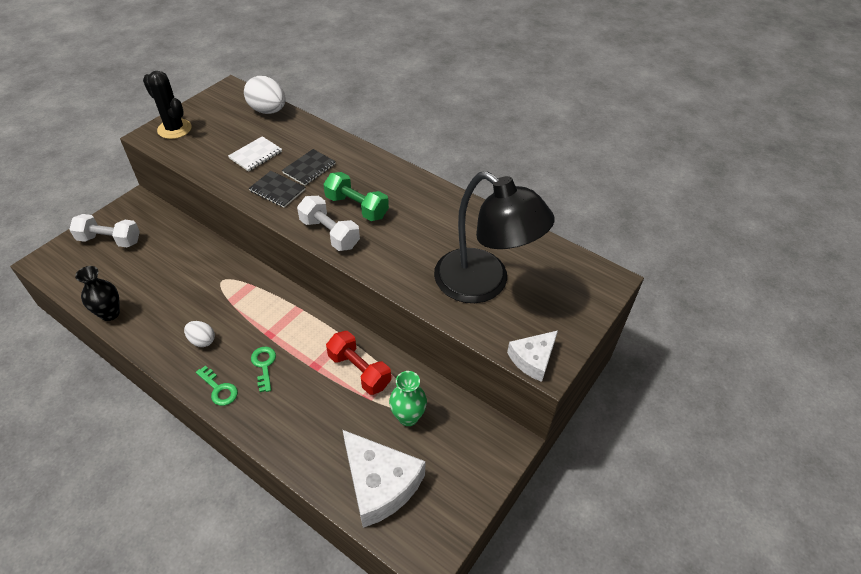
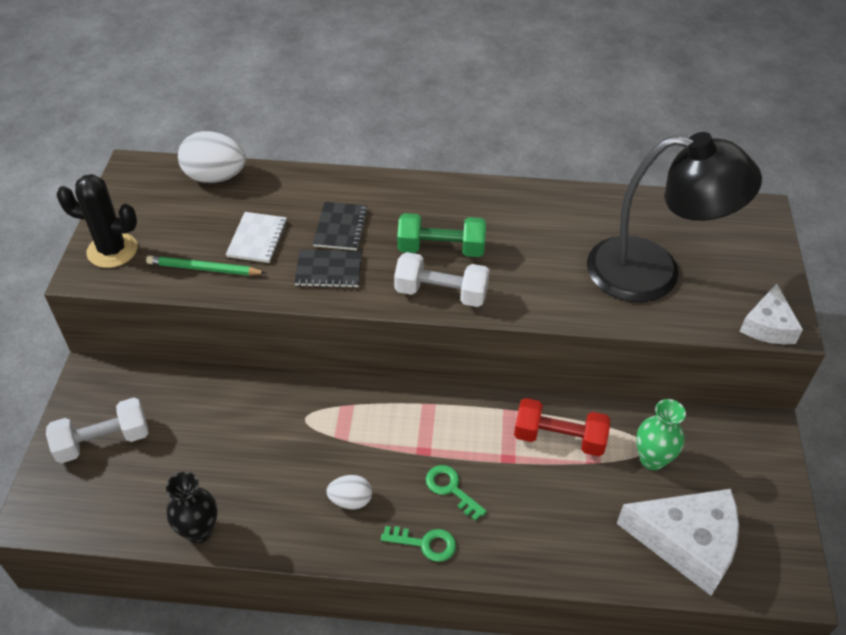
camera: 30 degrees left, 0 degrees up
(211, 159) = (204, 269): none -> green pencil

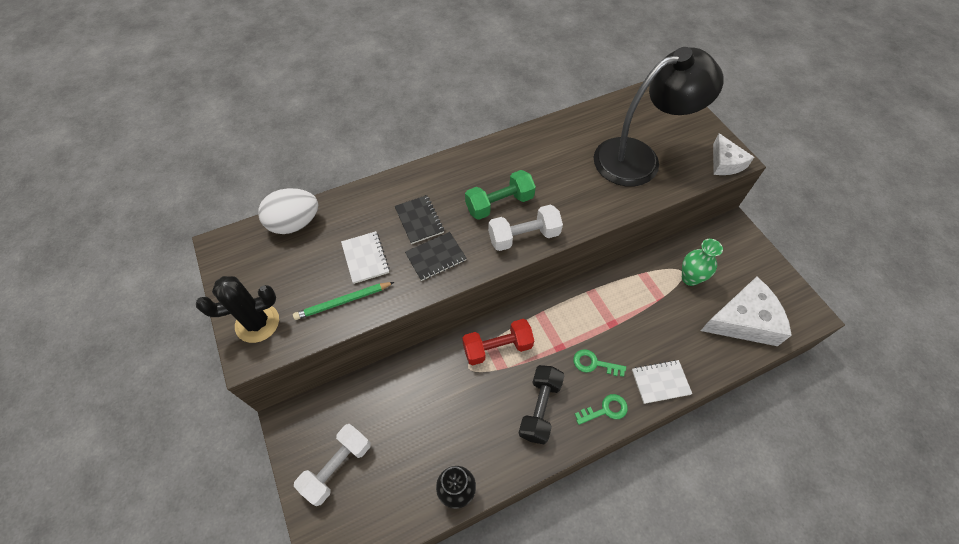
camera: 30 degrees left, 10 degrees up
(350, 500) = (539, 408): white egg -> black dumbbell
(517, 551) = (660, 382): none -> white notebook
(559, 438) = (631, 293): red dumbbell -> red dumbbell (497, 347)

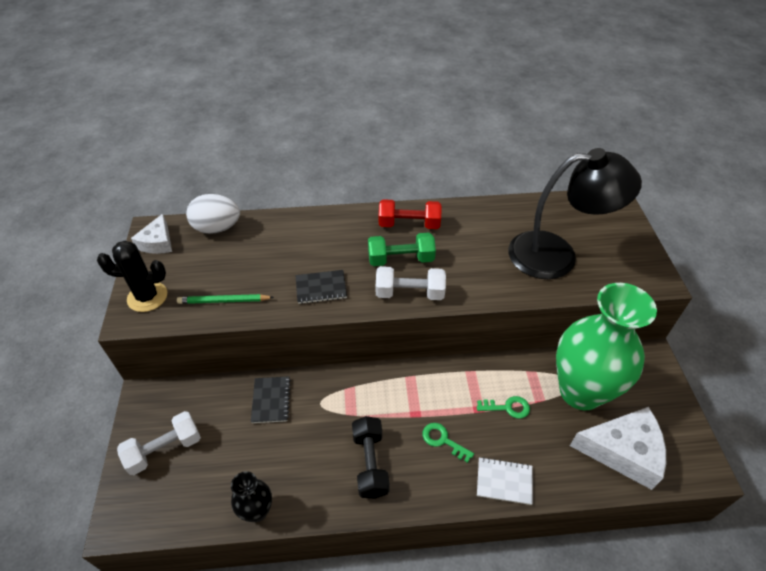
camera: 20 degrees right, 10 degrees down
(365, 258) = (260, 271): white notebook -> none
(419, 220) = (322, 253): black notebook -> black notebook (271, 400)
(497, 347) = (355, 394): red dumbbell -> red dumbbell (409, 224)
(539, 408) = (370, 463): black dumbbell -> black dumbbell turned 45 degrees counterclockwise
(605, 410) = (434, 488): green key -> green key (507, 407)
(690, 278) = (580, 391): green vase -> green vase, size x2.27
(725, 163) = (647, 282): white cheese -> white cheese (157, 242)

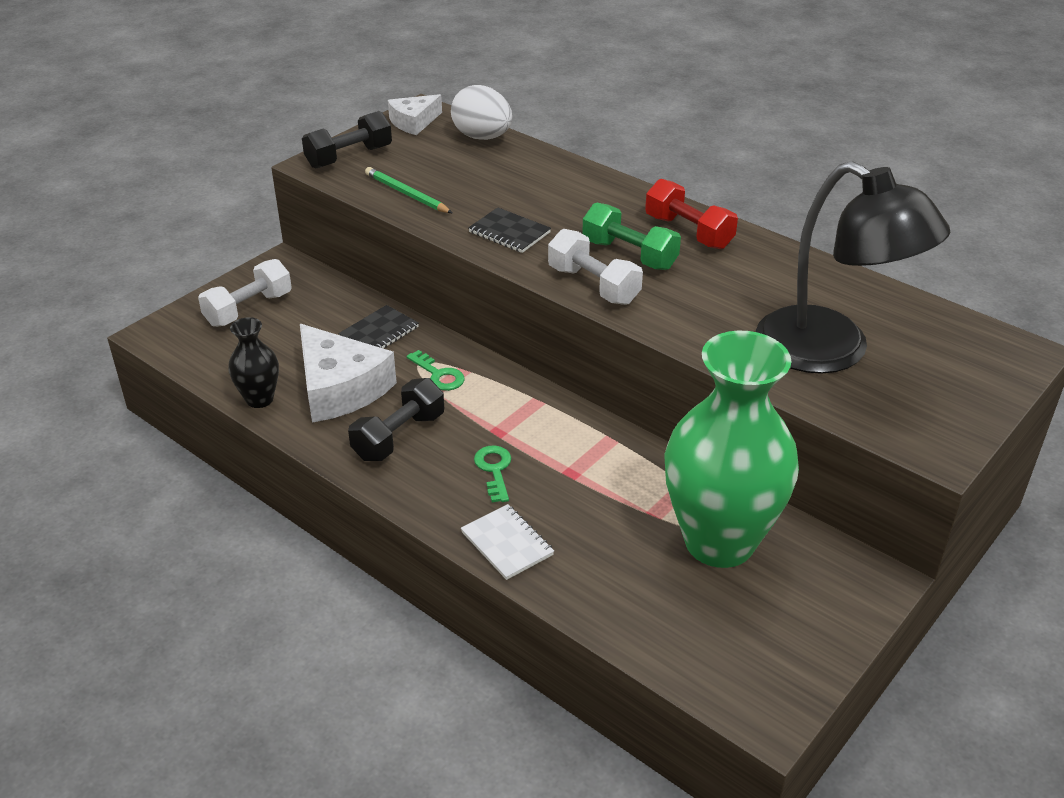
camera: 45 degrees right, 10 degrees down
(147, 297) = (349, 157): black cactus -> black dumbbell
(164, 449) = (248, 309): white dumbbell -> white dumbbell turned 60 degrees counterclockwise
(507, 407) = (606, 494): green key -> green key (438, 375)
(623, 451) = (685, 623): white cheese -> white cheese (340, 388)

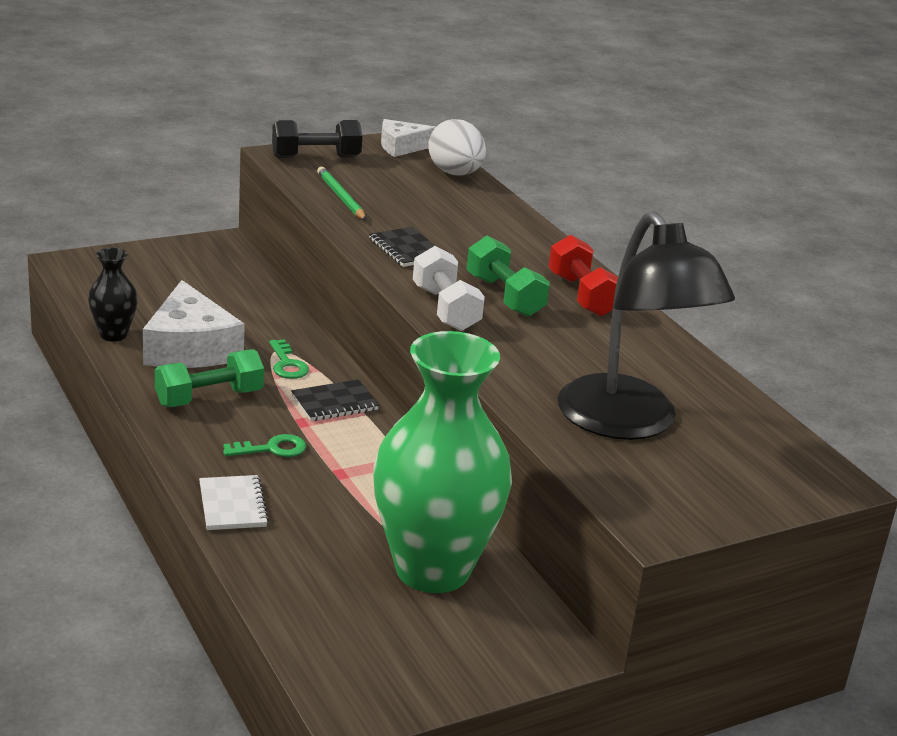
camera: 20 degrees right, 10 degrees down
(248, 309) = (163, 267): white dumbbell -> none
(379, 332) = (262, 317): black notebook -> black notebook (334, 403)
(399, 436) = (209, 398): black dumbbell -> green dumbbell
(494, 470) = (272, 449): green key -> green key turned 60 degrees clockwise

